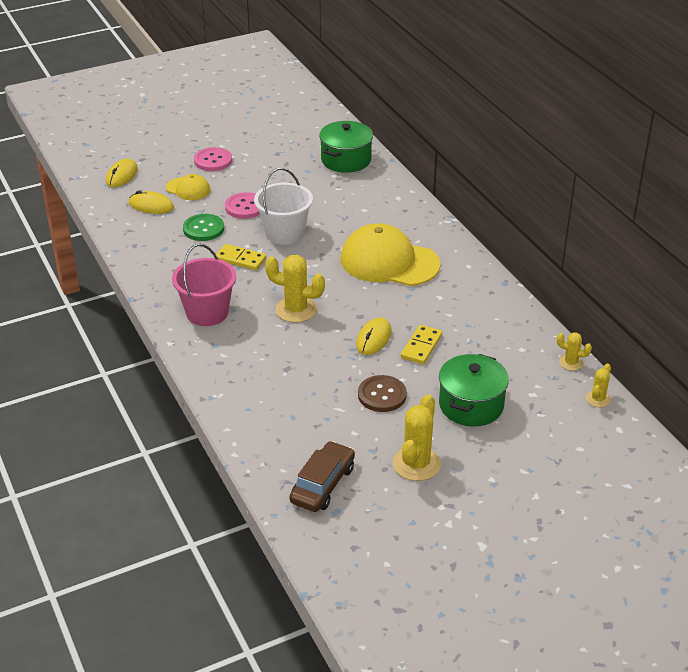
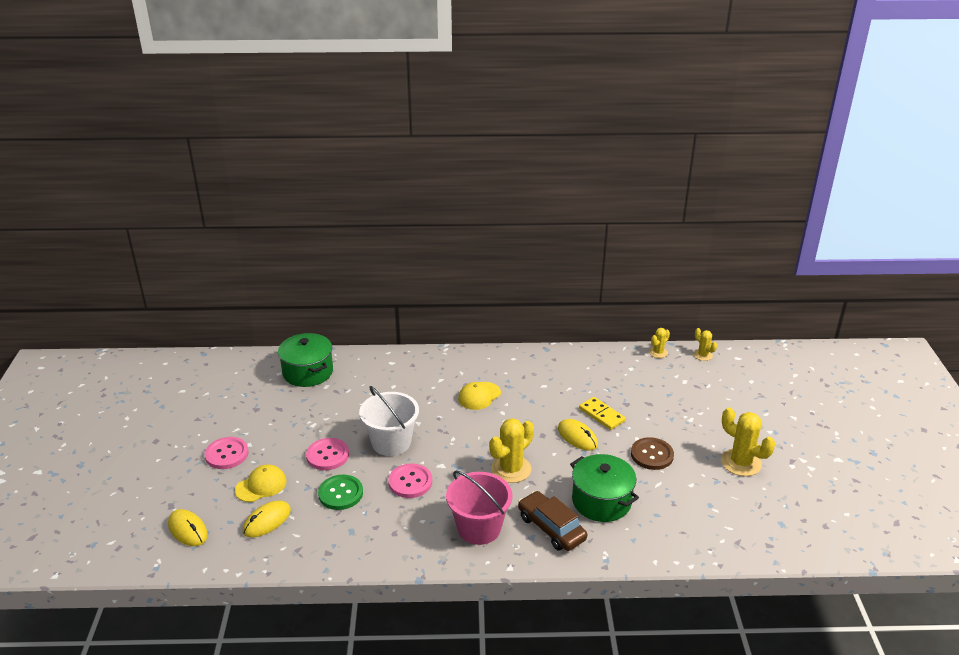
camera: 65 degrees left, 5 degrees down
(241, 259) = (410, 482): yellow domino -> pink button
(323, 484) = (748, 521): brown car -> brown car (551, 528)
(389, 262) = (479, 396): yellow cap -> yellow cap, size x0.50
(471, 405) = (684, 413): green pot -> green pot (601, 501)

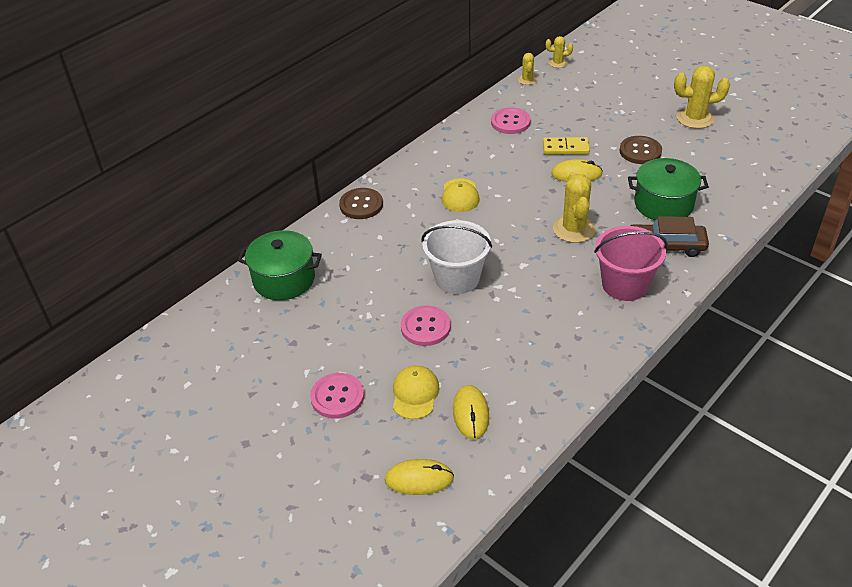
camera: 45 degrees left, 10 degrees up
(340, 493) = (489, 345): green button -> none
(410, 482) = (523, 294): pink button -> pink button (510, 122)
(415, 360) = (361, 205): none -> brown button

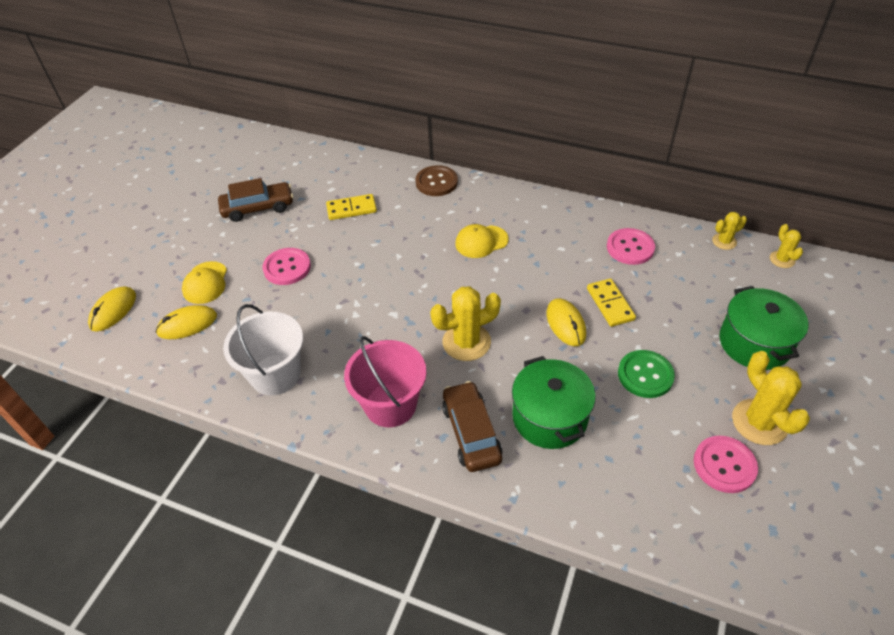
camera: 70 degrees right, 5 degrees up
(284, 279) = (322, 169): green pot -> green pot (754, 343)
(316, 339) = (258, 208): none -> brown car
(337, 397) = (196, 239): pink button -> pink button (724, 465)
(364, 268) = (351, 209): none -> yellow domino
(415, 394) = (205, 283): yellow cap -> yellow cap turned 105 degrees clockwise
(419, 479) = (113, 310): yellow mouse -> yellow mouse turned 45 degrees clockwise
(457, 278) = (358, 271): white bucket -> white bucket (275, 374)
(640, 151) = (645, 375): brown button -> green button

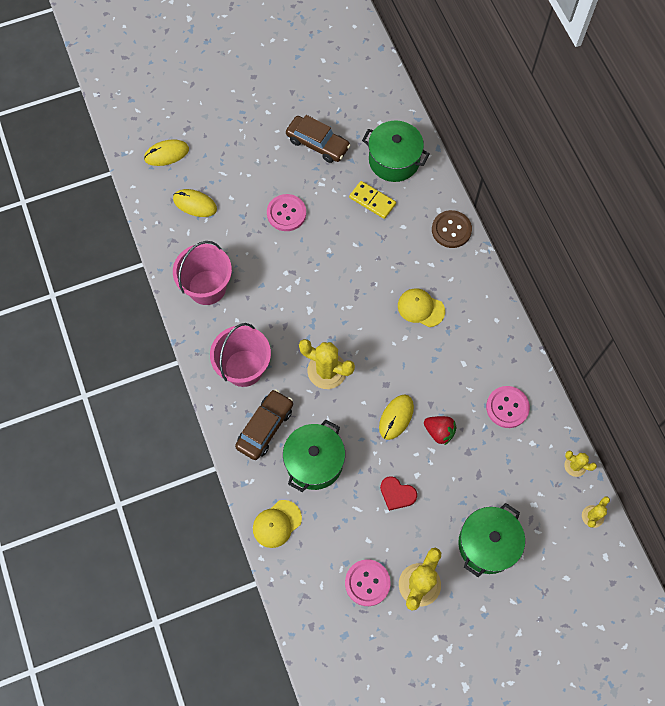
camera: 45 degrees right, 20 degrees up
(205, 283) = (231, 180): yellow cap -> yellow cap (277, 524)
(275, 374) = (207, 287): white bucket -> pink bucket
(336, 175) = (394, 160): none -> green pot
(610, 304) = (439, 432): yellow domino -> red strawberry
(645, 375) = (397, 494): green button -> red heart

